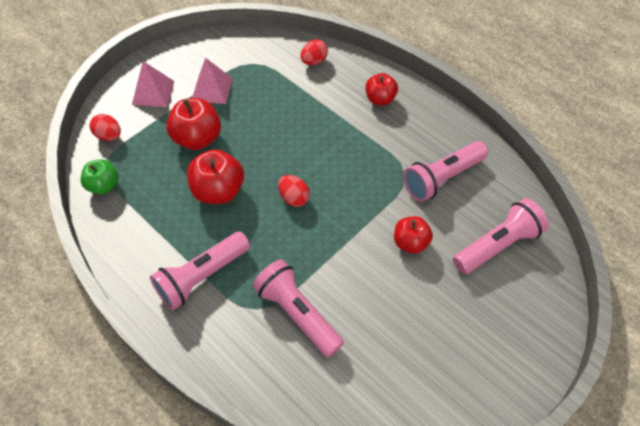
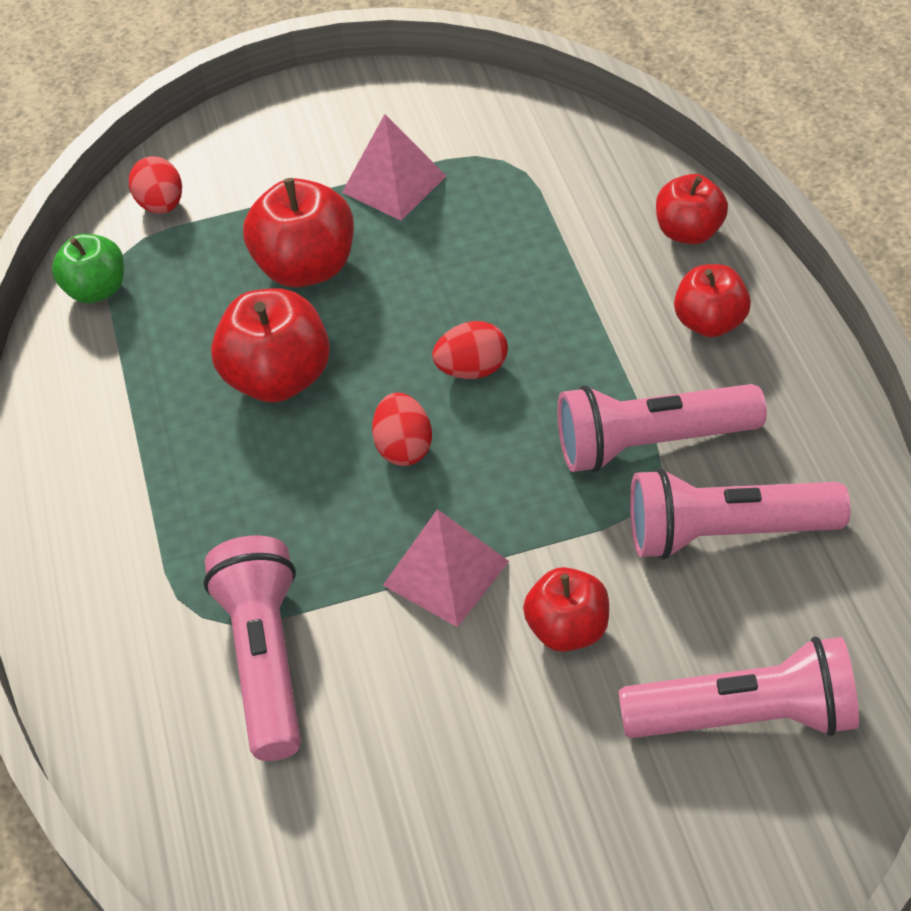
camera: 35 degrees right, 5 degrees down
(153, 92) = (286, 152): pink pyramid -> pink pyramid (445, 573)
(202, 277) = (149, 518): pink flashlight -> pink flashlight (651, 443)
(314, 61) = (627, 197): red egg -> red egg (472, 369)
(347, 66) = (689, 232): none -> red apple

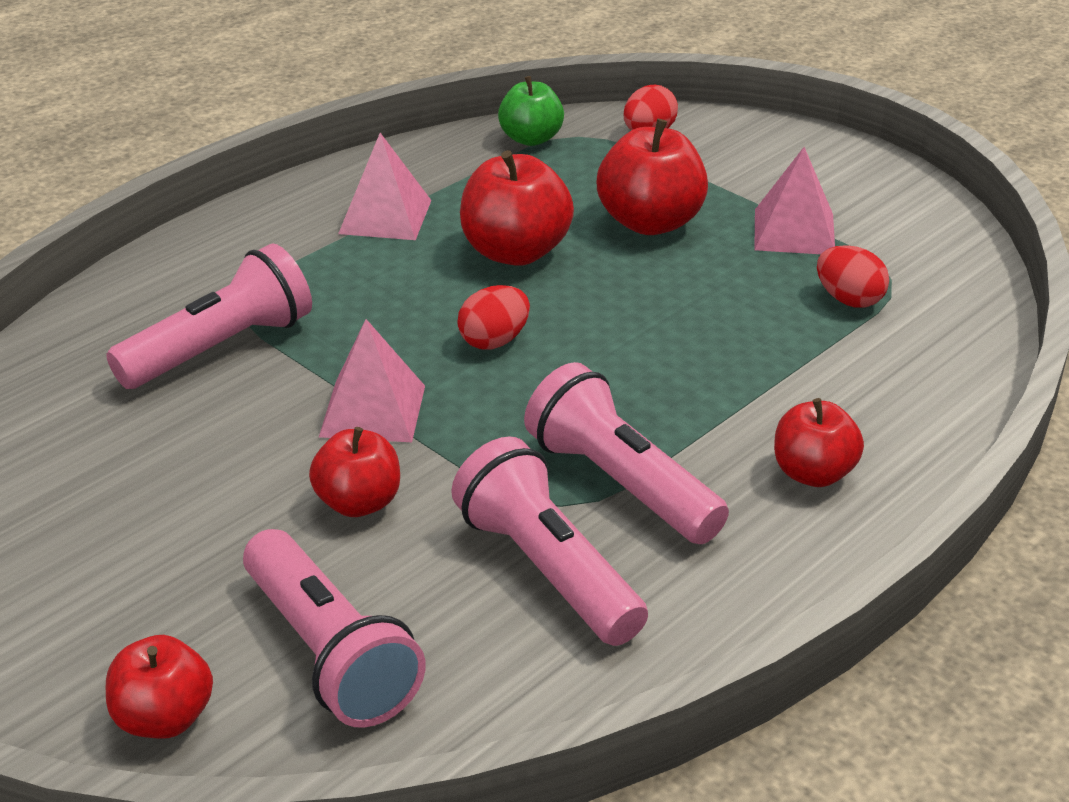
camera: 55 degrees right, 15 degrees down
(140, 451) = (385, 216): none -> pink pyramid
(472, 369) = (616, 348): red egg -> red egg (849, 300)
(689, 232) = (922, 421): red apple -> red apple (164, 718)

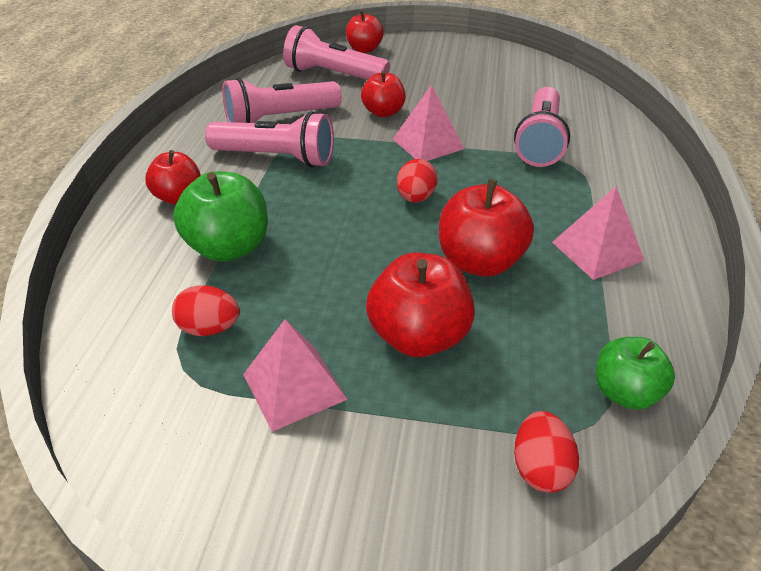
camera: 145 degrees right, 5 degrees up
(546, 569) = (280, 119): pink flashlight -> pink flashlight turned 135 degrees clockwise
(781, 372) = (229, 248): none -> green apple

